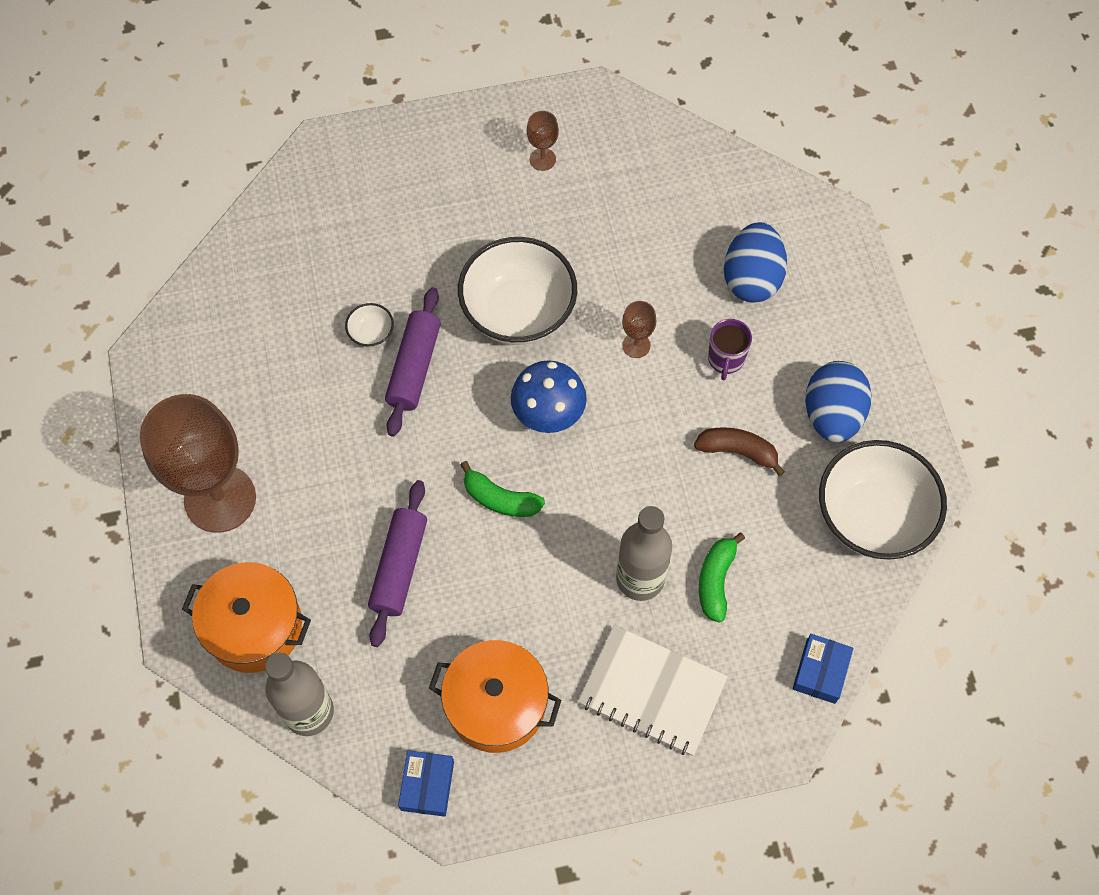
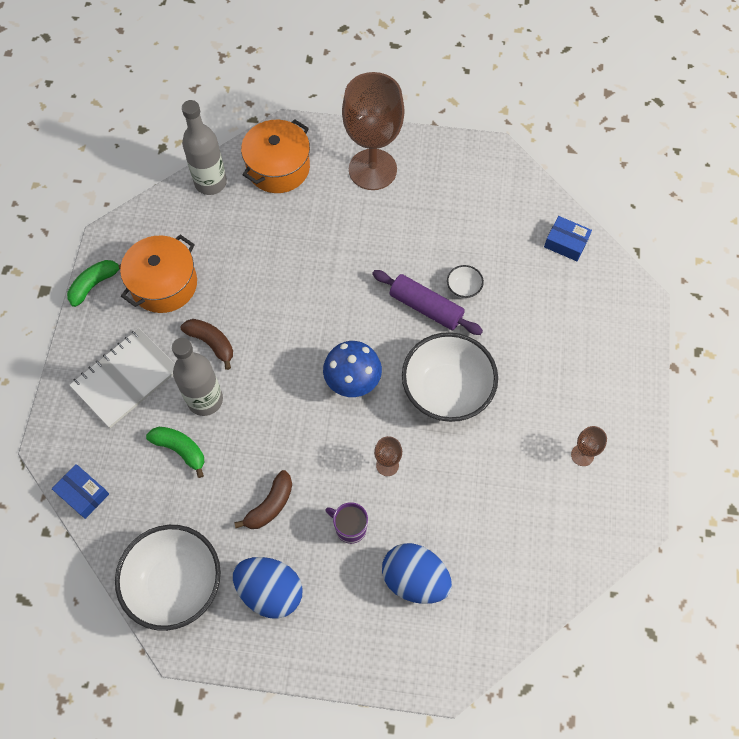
camera: 110 degrees right, 0 degrees up
(399, 567) = (281, 256): purple rolling pin -> none
(427, 785) = (134, 232): blue box -> blue box (566, 243)
(500, 499) = (302, 331): green banana -> green banana (94, 284)
(560, 604) = (211, 343): none -> brown banana

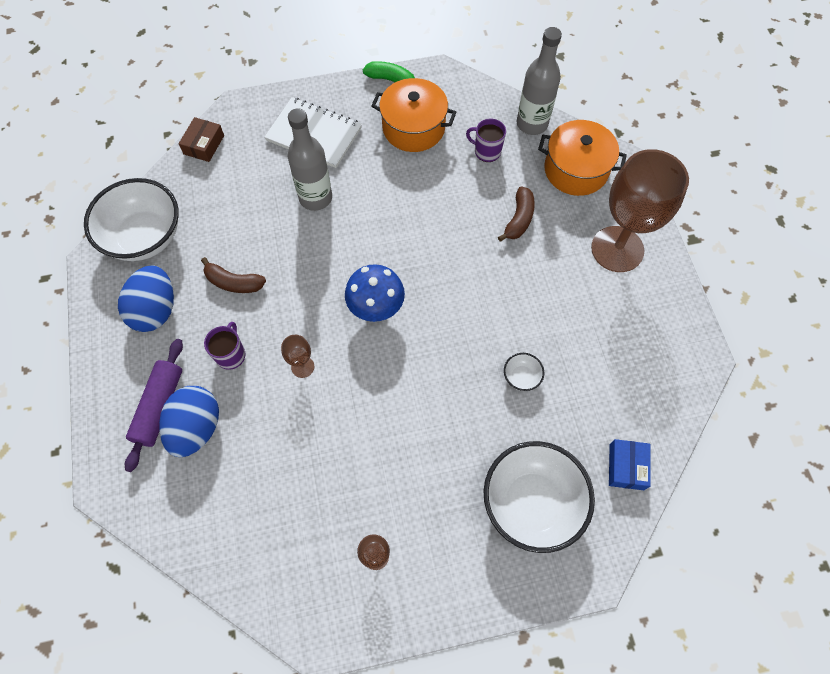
camera: 70 degrees right, 0 degrees up
(83, 494) = (204, 145): blue box -> brown box
(180, 450) = (263, 197): green banana -> none
(211, 343) = (371, 183): brown banana -> brown banana (519, 219)
(223, 231) = (486, 151): none -> purple mug
(426, 307) = (483, 348): purple rolling pin -> purple rolling pin (159, 407)
(446, 390) = (399, 396): white bowl -> white bowl (532, 503)

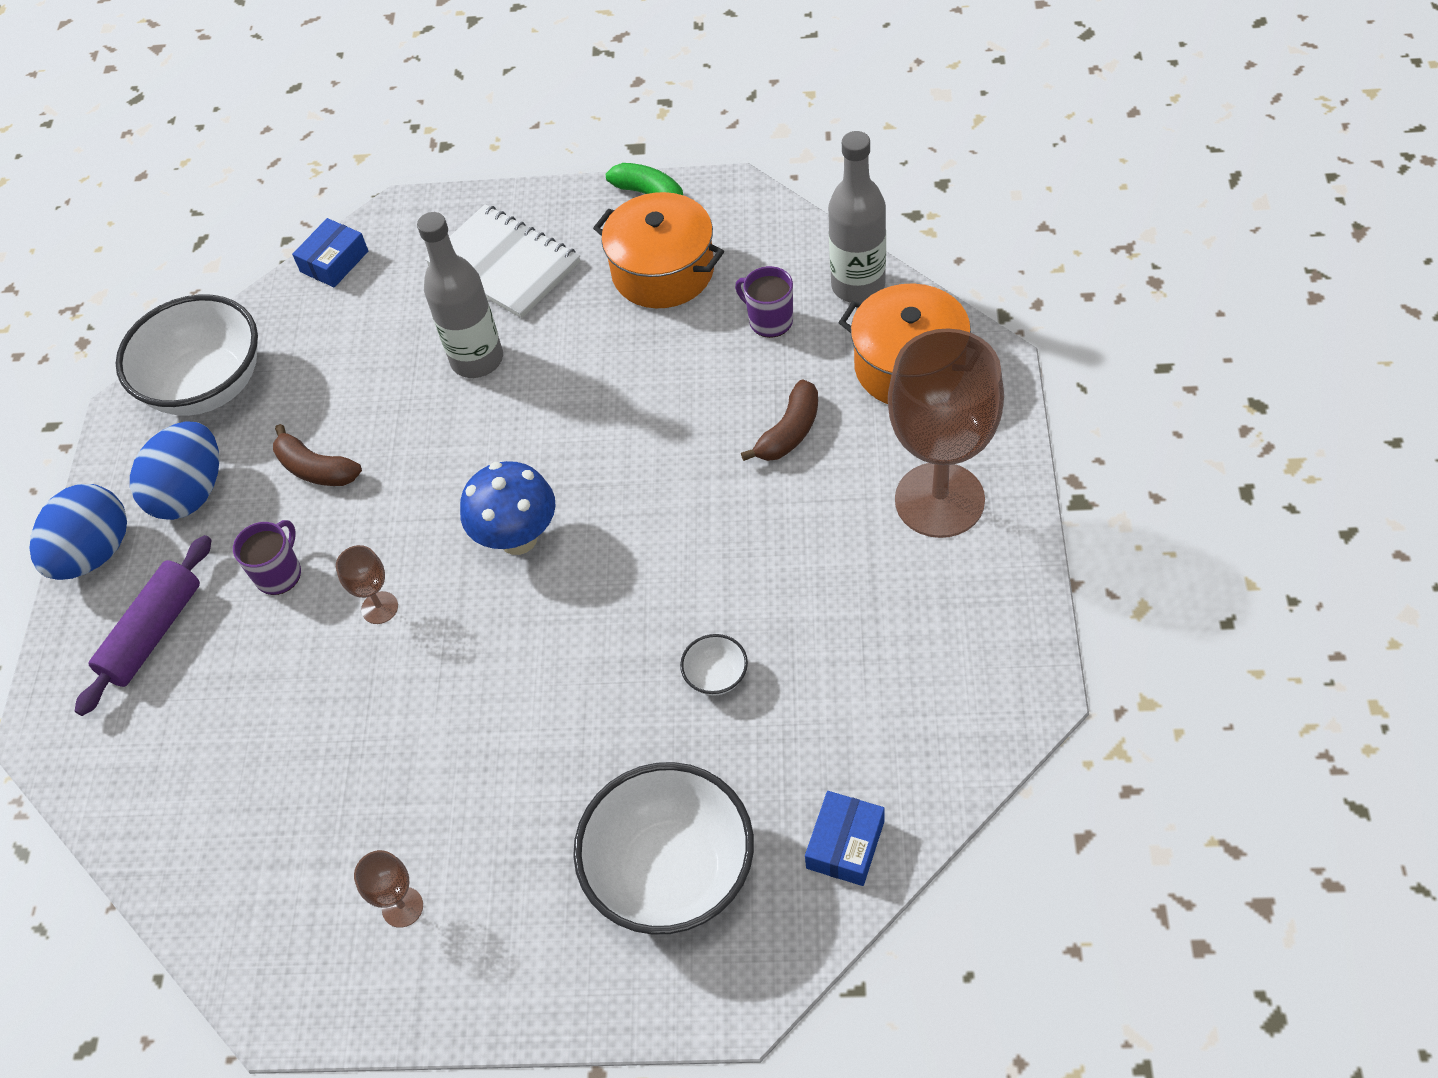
camera: 20 degrees right, 10 degrees down
(196, 428) = (197, 672): blue egg -> blue egg (94, 553)
(204, 145) = (334, 261): brown box -> blue box

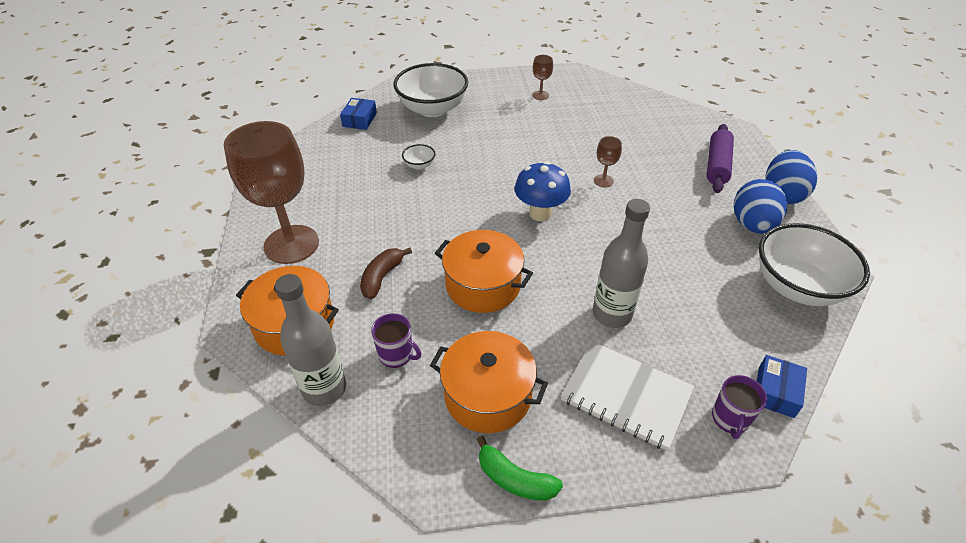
camera: 165 degrees right, 10 degrees down
(279, 574) = (668, 191): purple mug -> purple mug (730, 419)
(316, 469) = (683, 241): brown banana -> none
(641, 411) = (483, 285): none -> orange pot

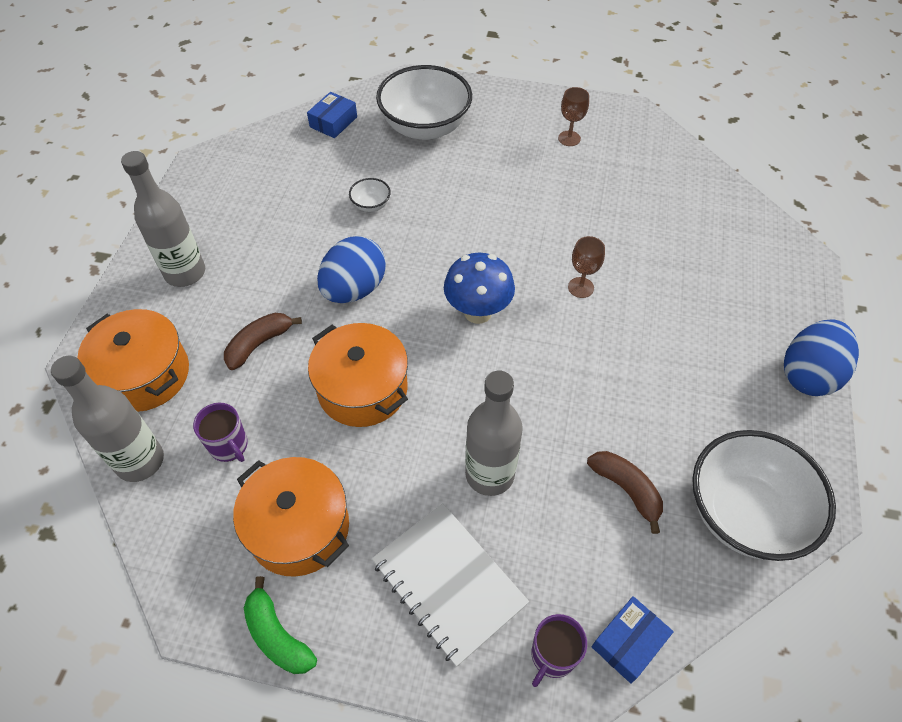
camera: 20 degrees right, 10 degrees up
(291, 244) = (185, 273): brown goblet -> grey bottle
(712, 295) = (626, 490): none -> brown banana
(717, 165) = (745, 305): purple rolling pin -> none
(752, 225) = (738, 407): blue egg -> blue egg (354, 289)

